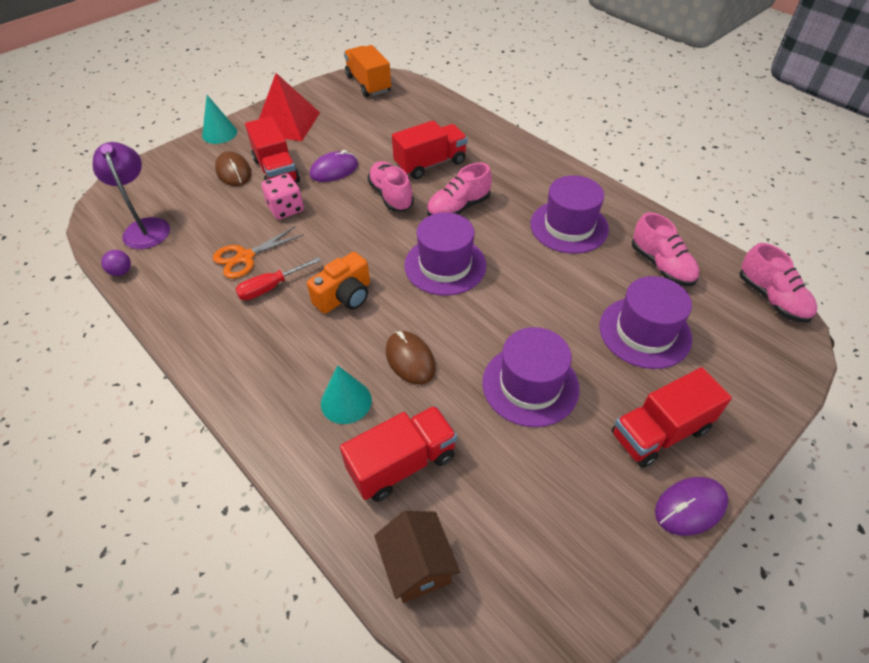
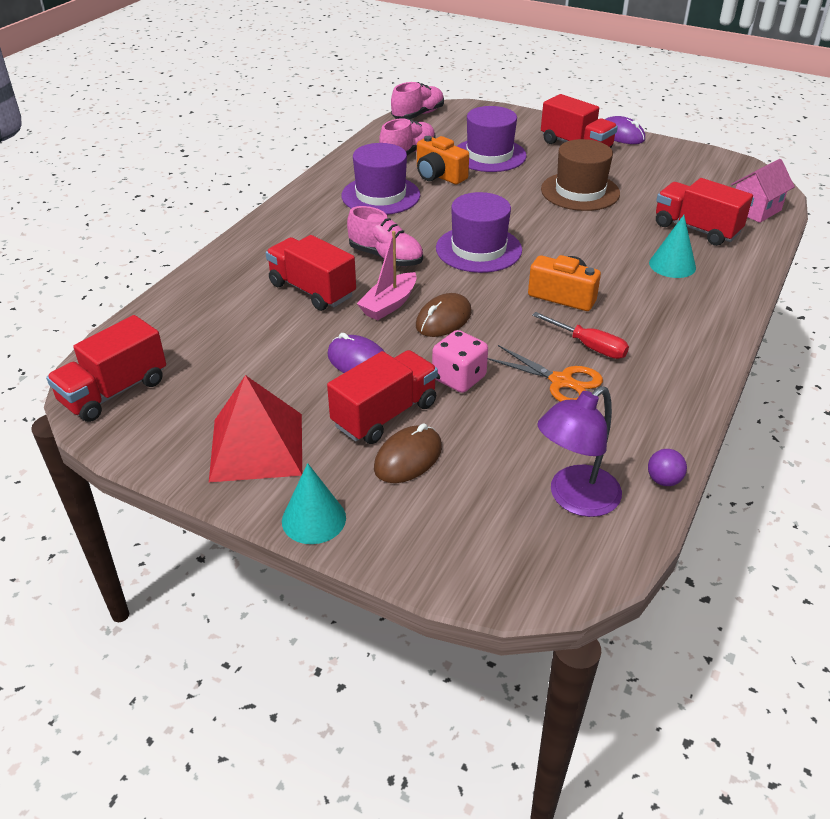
camera: 110 degrees left, 10 degrees down
(368, 84) = (114, 391): orange truck -> red truck
(391, 196) = (389, 304): pink shoe -> pink boat
(410, 359) = (603, 245): brown mouse -> brown mouse (443, 319)
(417, 566) = (755, 210): brown house -> pink house
(530, 385) = (580, 191): purple hat -> brown hat
(601, 276) = (439, 176): none -> orange camera

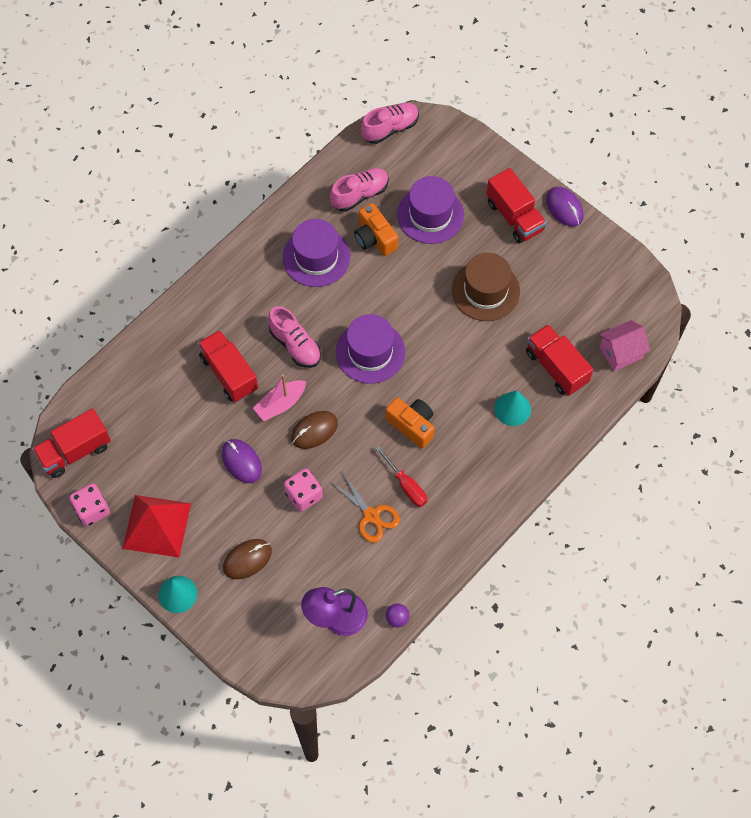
camera: 15 degrees right, 25 degrees up
(151, 447) = (92, 510): none -> pink dice
(385, 414) = (244, 517): red truck -> none

